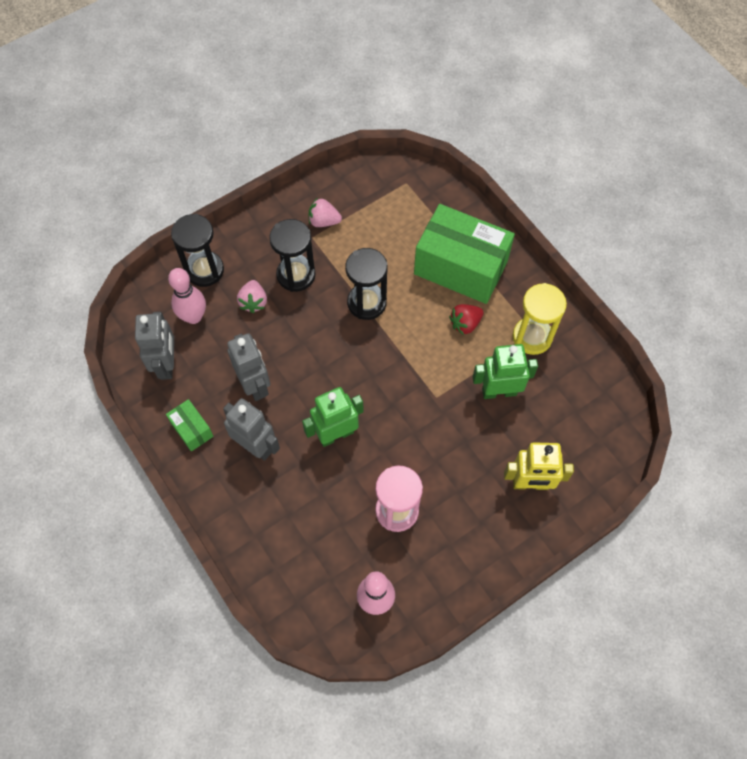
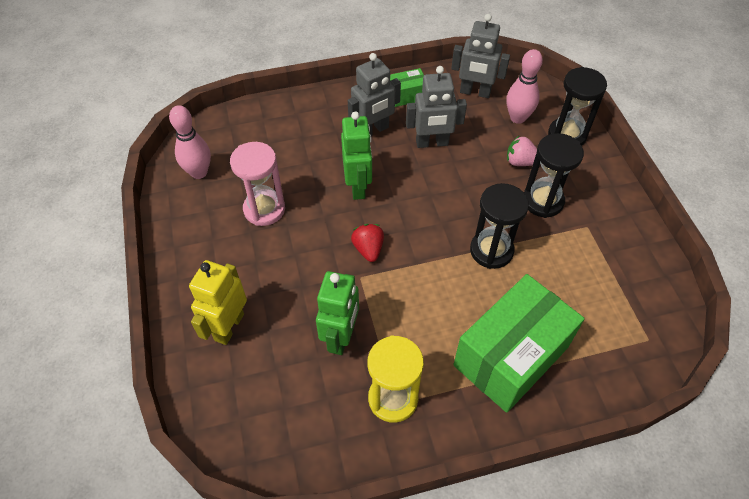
camera: 110 degrees right, 10 degrees down
(324, 221) = (606, 242): pink strawberry -> none
(465, 324) = (435, 334): red strawberry -> red strawberry (368, 249)

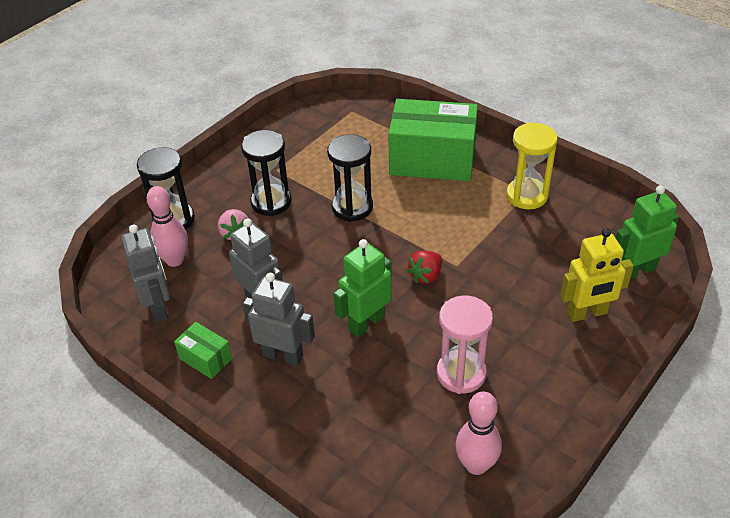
camera: 125 degrees left, 10 degrees down
(341, 337) = (517, 245): green robot -> green robot (636, 270)

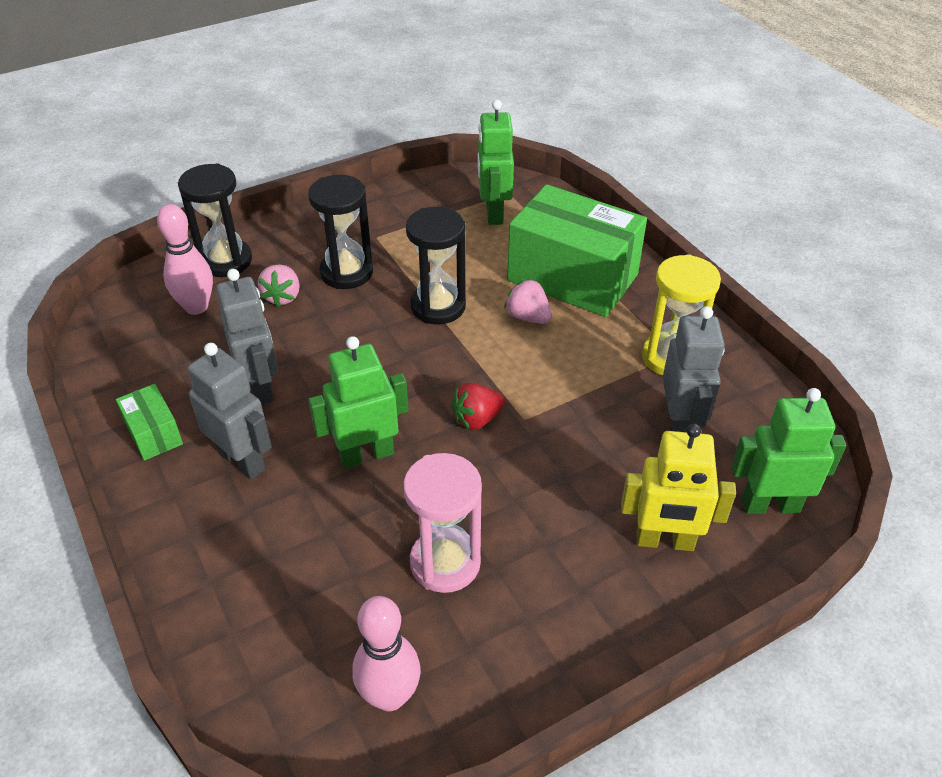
camera: 20 degrees right, 0 degrees up
(158, 307) = (143, 356): grey robot -> grey robot (680, 425)
(350, 129) = (493, 213): none -> green robot
(418, 196) = (528, 317): none -> pink strawberry

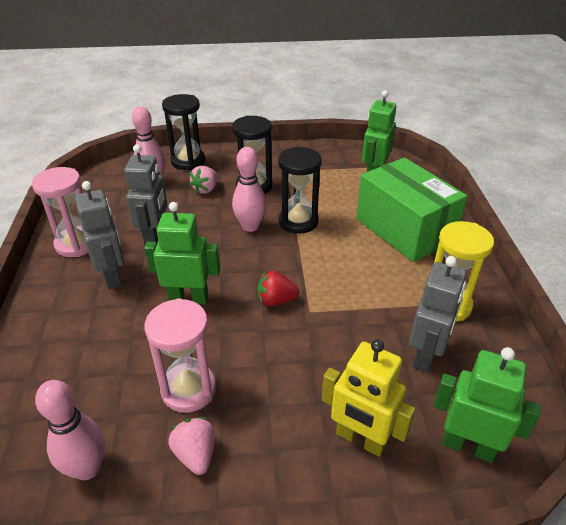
camera: 25 degrees right, 5 degrees down
(154, 434) = (76, 244): green box -> pink hourglass
(380, 332) = (250, 226): none -> pink bowling pin
(528, 317) = (355, 245): pink strawberry -> pink strawberry (195, 454)

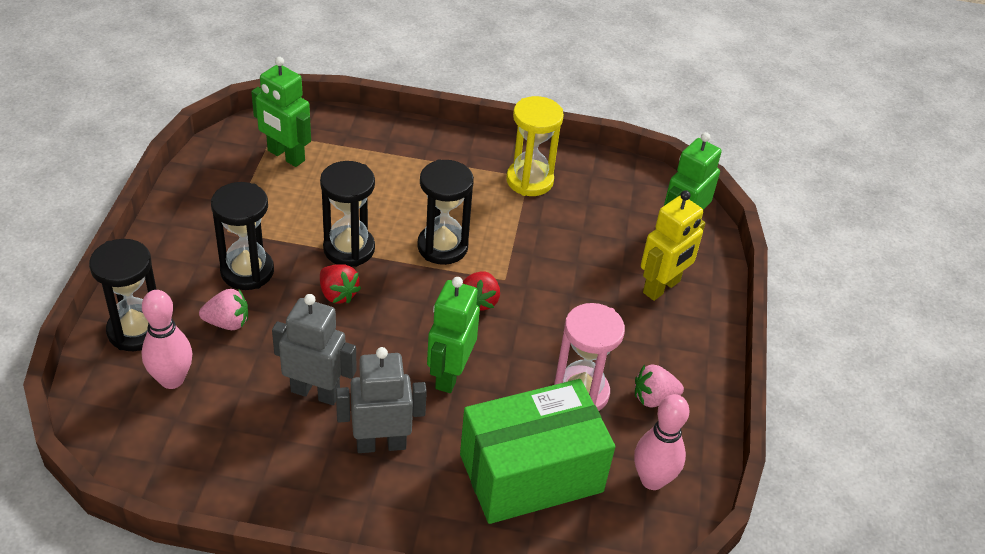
camera: 80 degrees left, 5 degrees up
(76, 244) = (292, 481): pink hourglass -> none
(206, 189) = (227, 323): pink strawberry -> pink strawberry turned 45 degrees counterclockwise
(250, 226) = (338, 294): pink bowling pin -> red strawberry
(327, 267) = (442, 247): none -> black hourglass
(404, 229) = (404, 168): green box -> green box (531, 473)
(426, 355) = (586, 218): grey robot -> none

